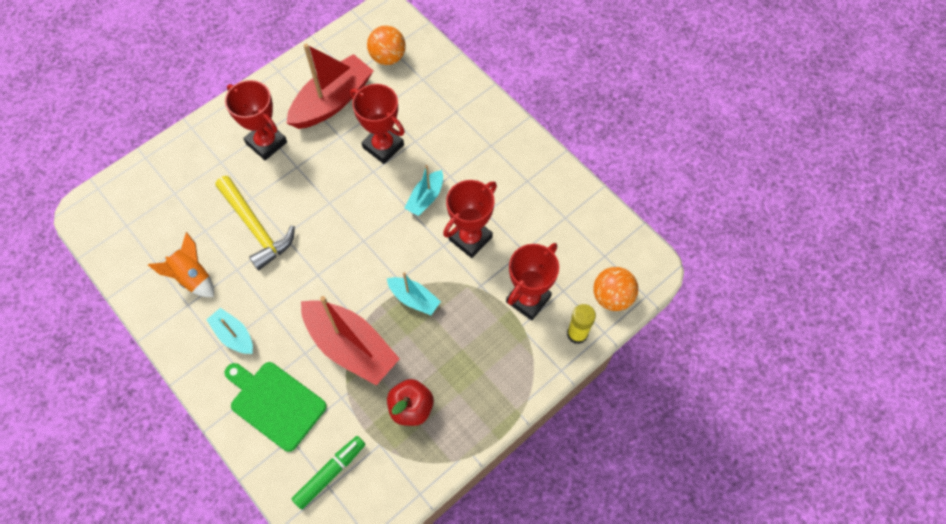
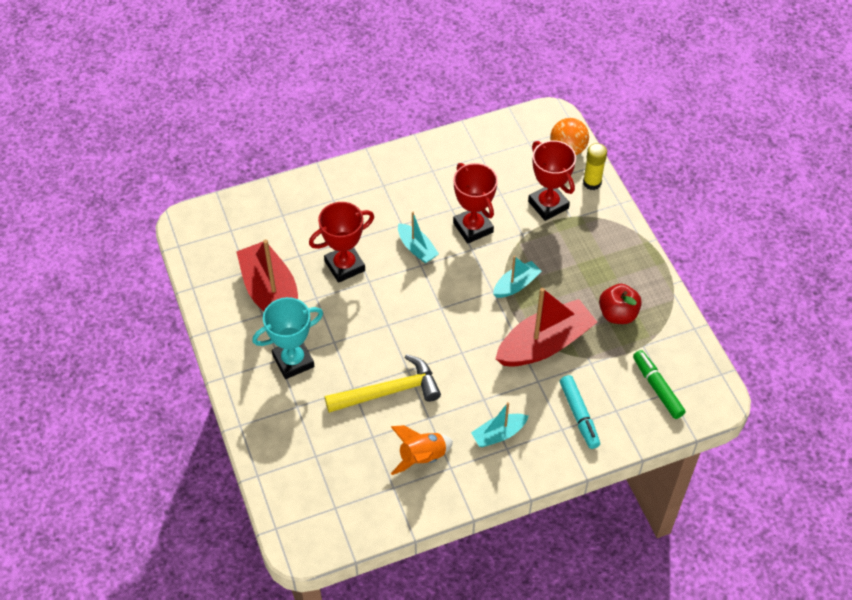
camera: 70 degrees left, 10 degrees down
(266, 143) = (293, 361): red trophy -> turquoise trophy
(275, 403) = (579, 415): green cutting board -> turquoise marker
(388, 57) = (241, 235): orange ball -> none

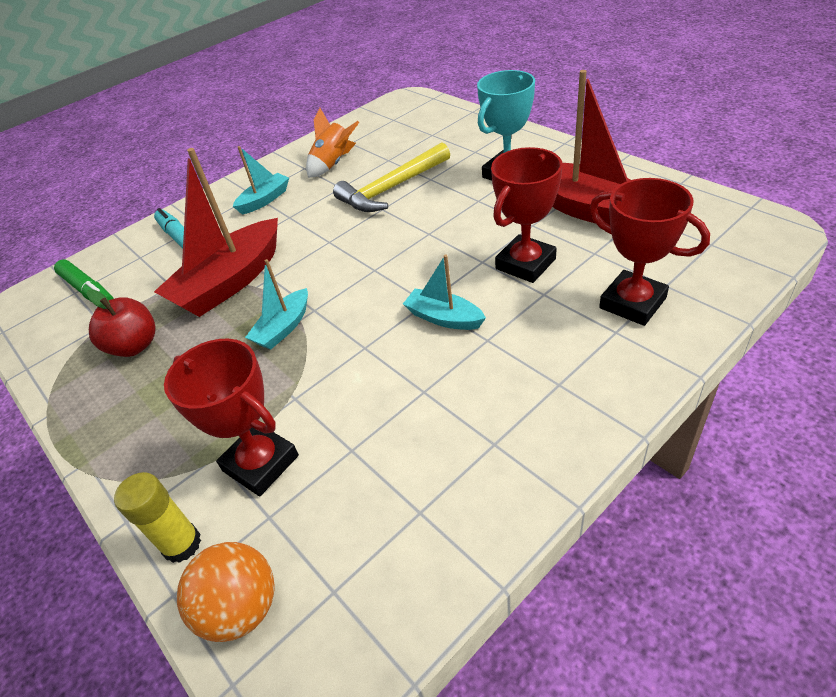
camera: 165 degrees right, 10 degrees down
(473, 227) = (375, 376): red trophy -> red trophy (632, 303)

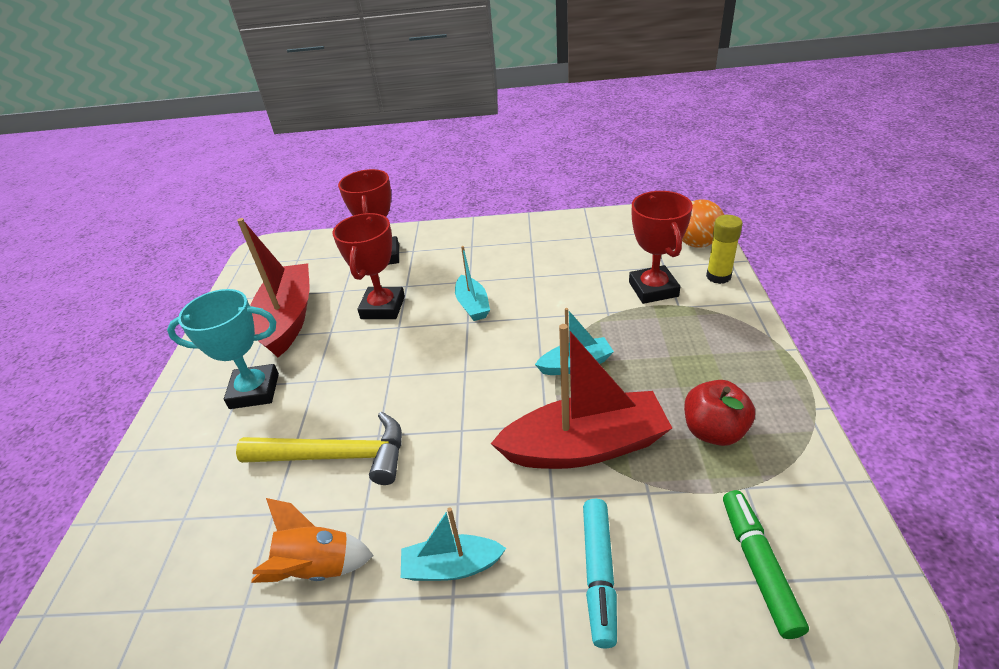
camera: 140 degrees left, 5 degrees down
(525, 264) = (383, 307): red trophy -> red trophy turned 75 degrees counterclockwise

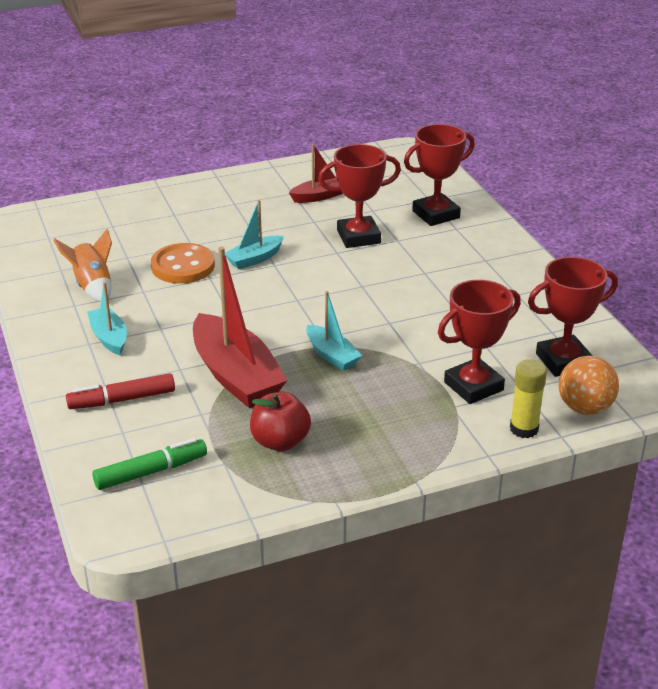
camera: 65 degrees right, 5 degrees down
(254, 391) = (231, 211): turquoise trophy -> none
(288, 319) = (319, 196): red boat -> red boat, size x0.52
(337, 456) = (183, 266): yellow hammer -> orange button
(472, 305) = (387, 283): turquoise boat -> turquoise boat (254, 259)
(599, 574) = (122, 400): turquoise marker -> red marker
(633, 240) = (563, 361): none -> red trophy

